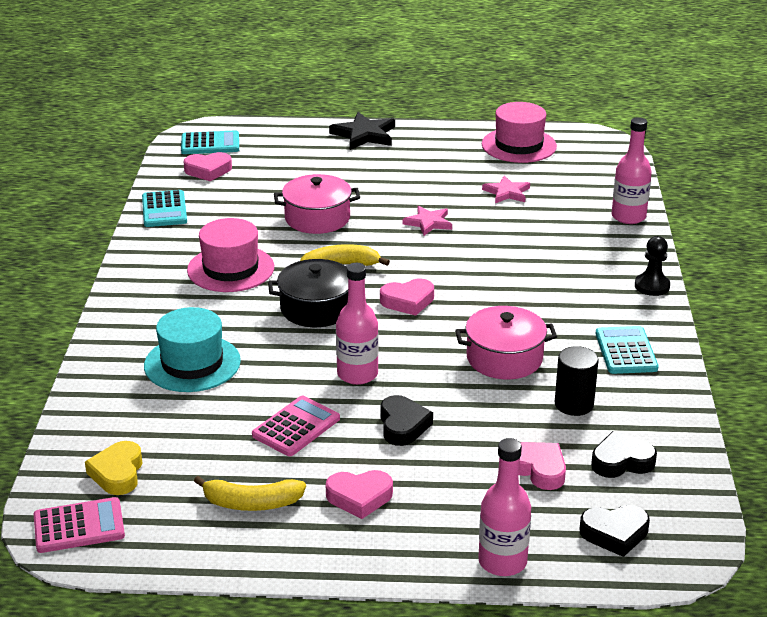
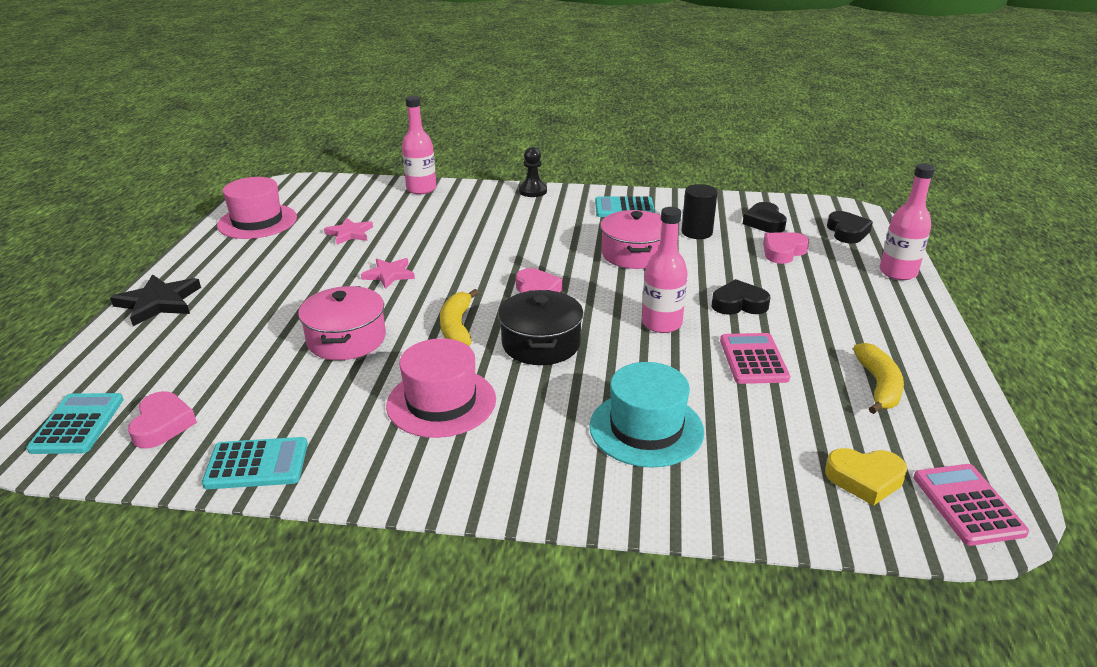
camera: 85 degrees left, 0 degrees up
(296, 427) = (753, 359): pink calculator -> pink calculator turned 45 degrees clockwise
(359, 497) = (847, 328): pink heart -> none

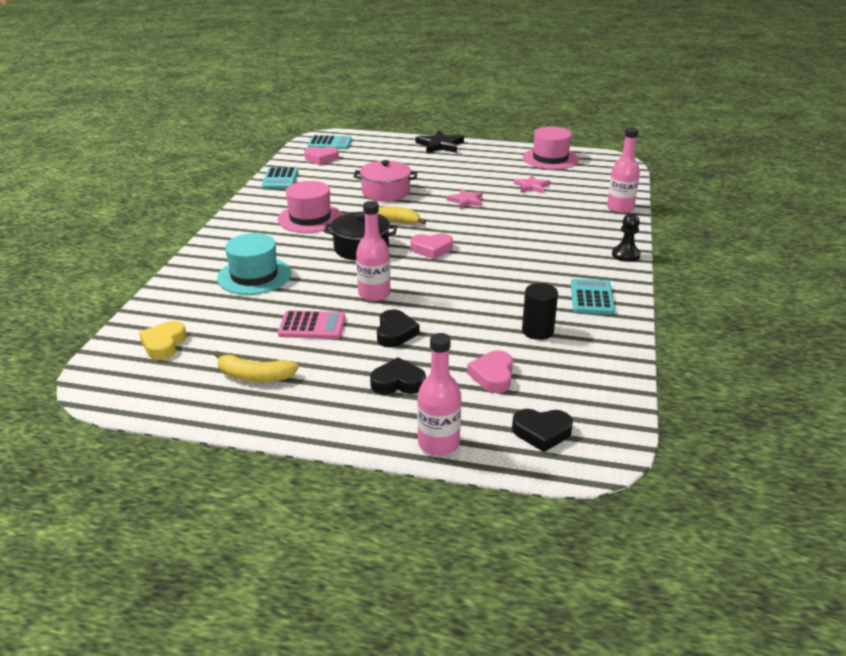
camera: 95 degrees right, 0 degrees up
(634, 254) = (492, 294): pink pot -> none
(764, 222) = (564, 377): black heart -> black heart (398, 382)
(783, 252) = (493, 376): pink heart -> pink heart turned 135 degrees counterclockwise
(967, 505) = (116, 378): pink calculator -> none

